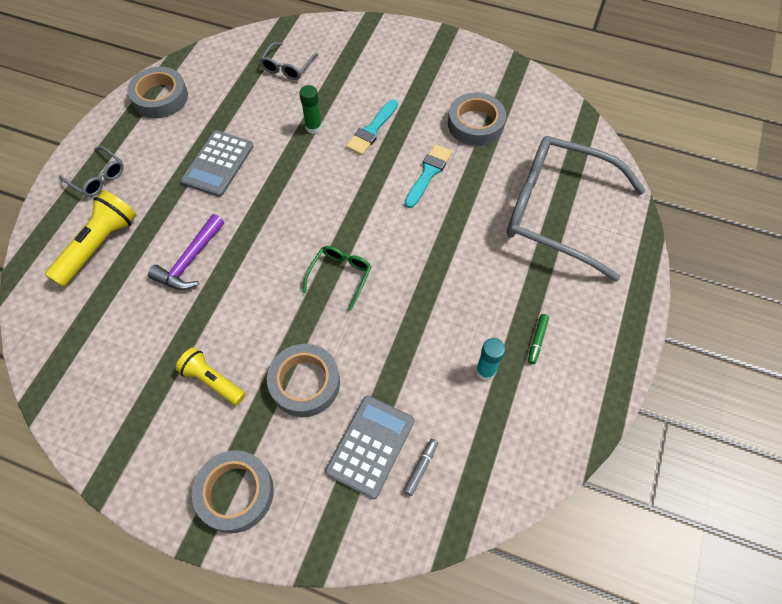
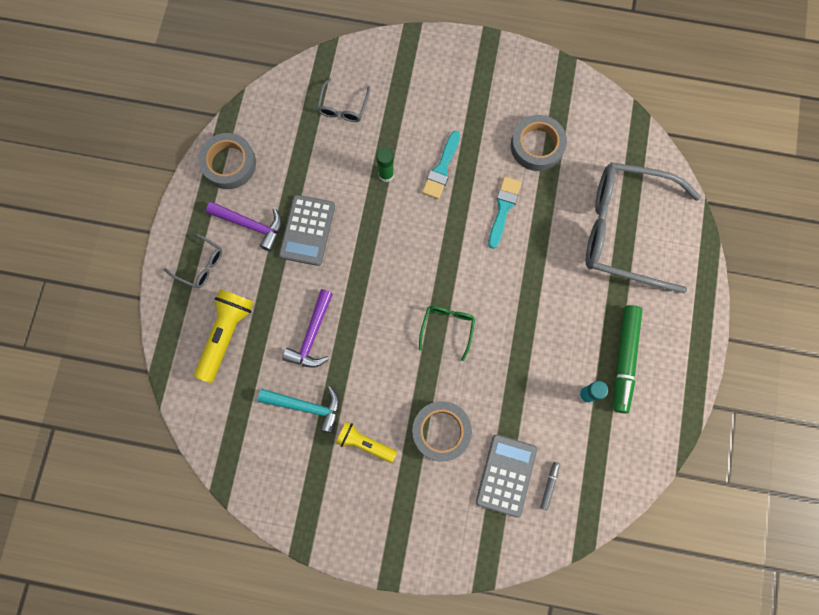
camera: 10 degrees left, 15 degrees up
(160, 331) = (307, 406): none -> turquoise hammer
(162, 151) = (251, 225): none -> purple hammer
(235, 493) = (409, 532): grey tape -> none
(537, 340) = (624, 359): green marker -> green marker, size x2.32

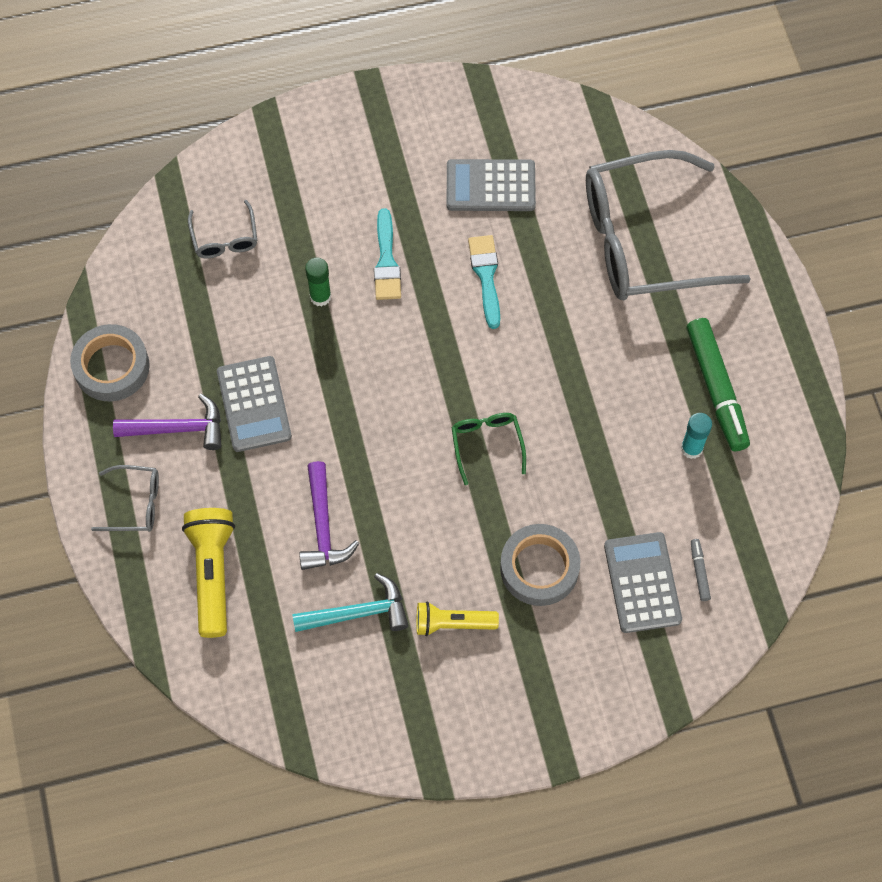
camera: 25 degrees left, 10 degrees down
(537, 146) = (490, 186): grey tape -> grey calculator

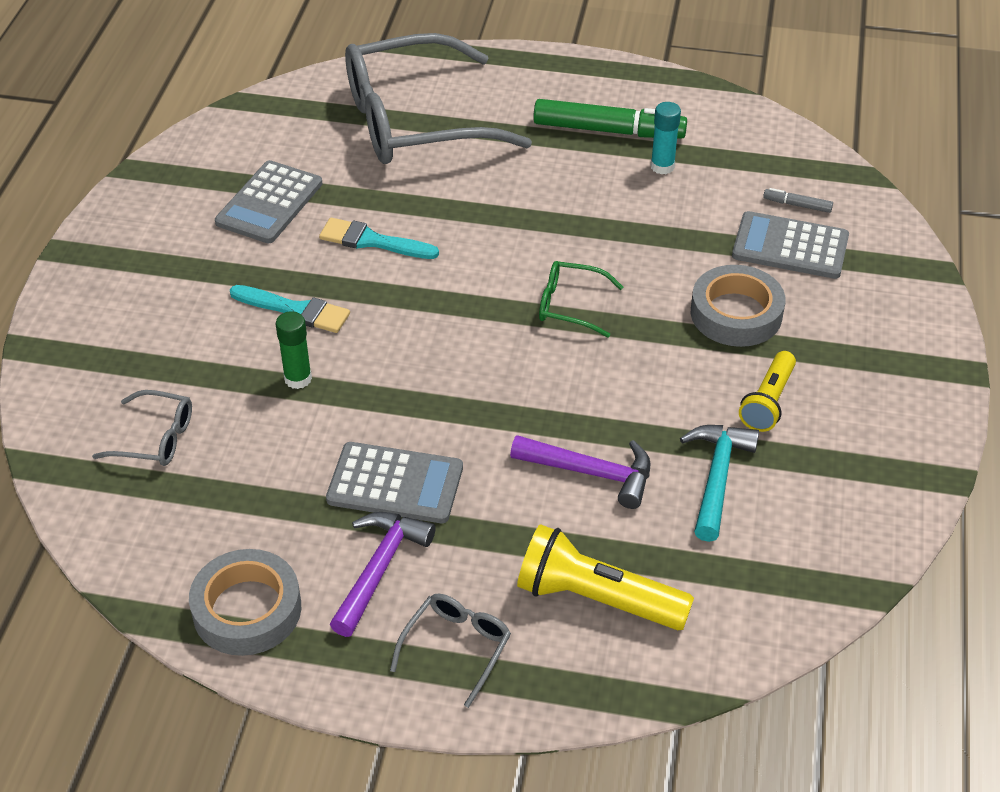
camera: 65 degrees left, 20 degrees down
(646, 240) = (416, 121): grey glasses -> grey glasses turned 60 degrees clockwise

